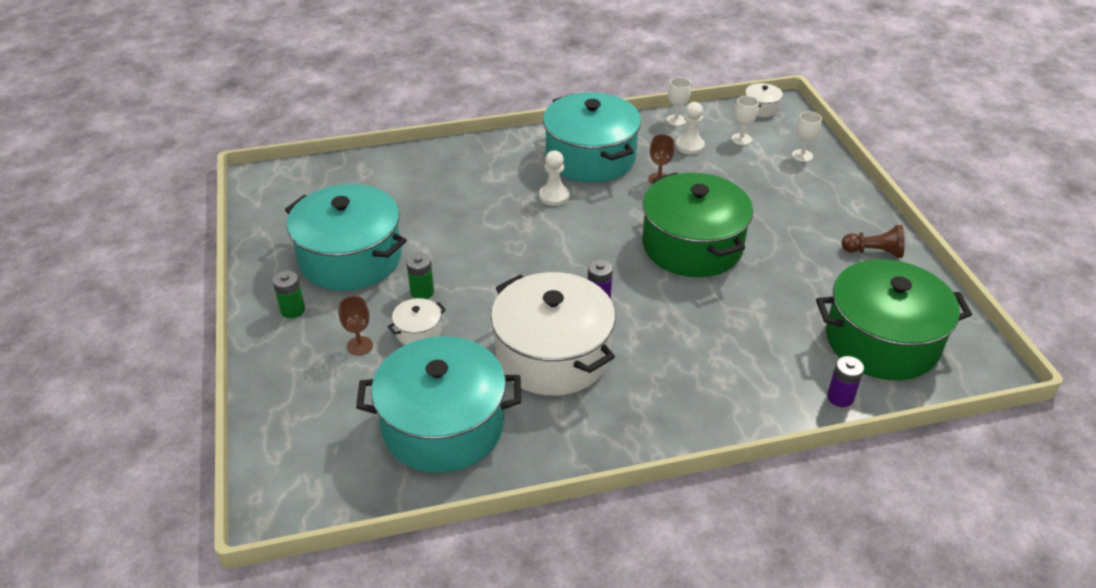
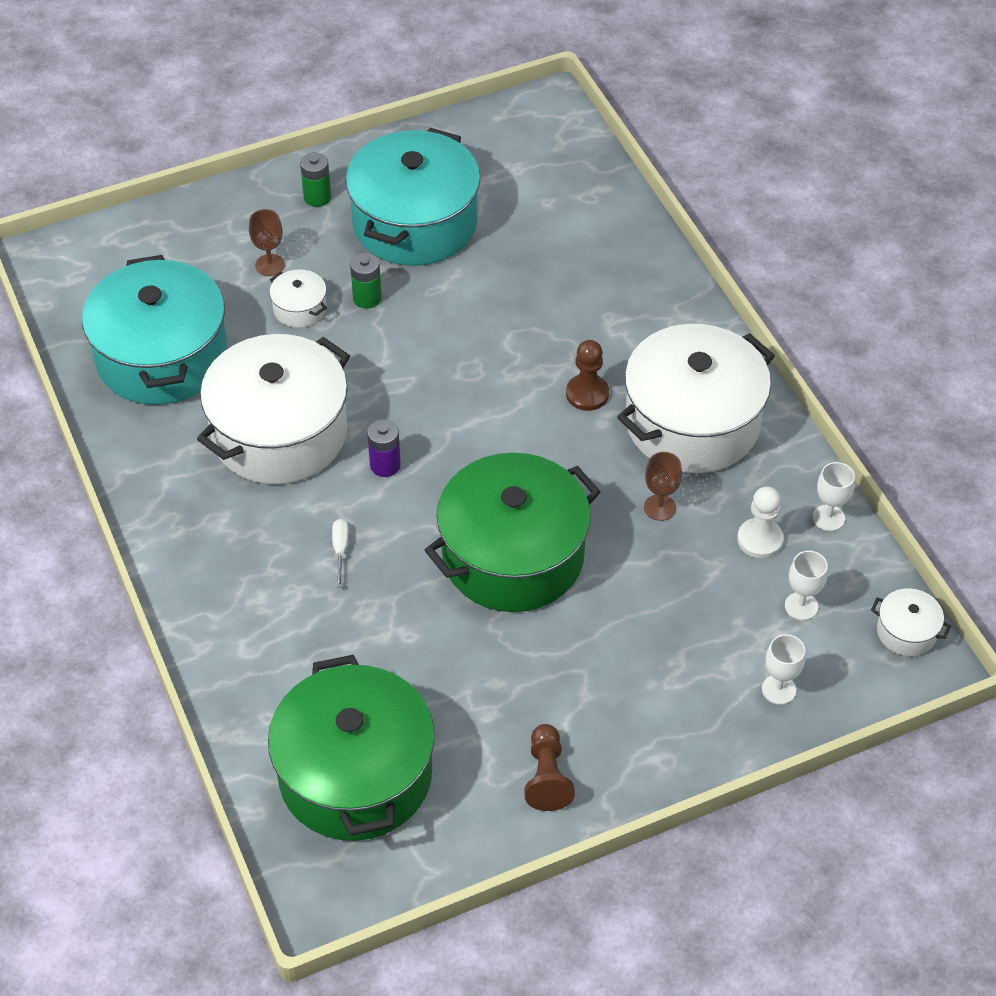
camera: 80 degrees right, 10 degrees up
(554, 196) = (587, 394): white pawn -> brown pawn
(590, 157) = (692, 422): turquoise pot -> white pot
(678, 330) = (340, 550): none -> white screwdriver
(840, 397) = (245, 722): purple battery -> none

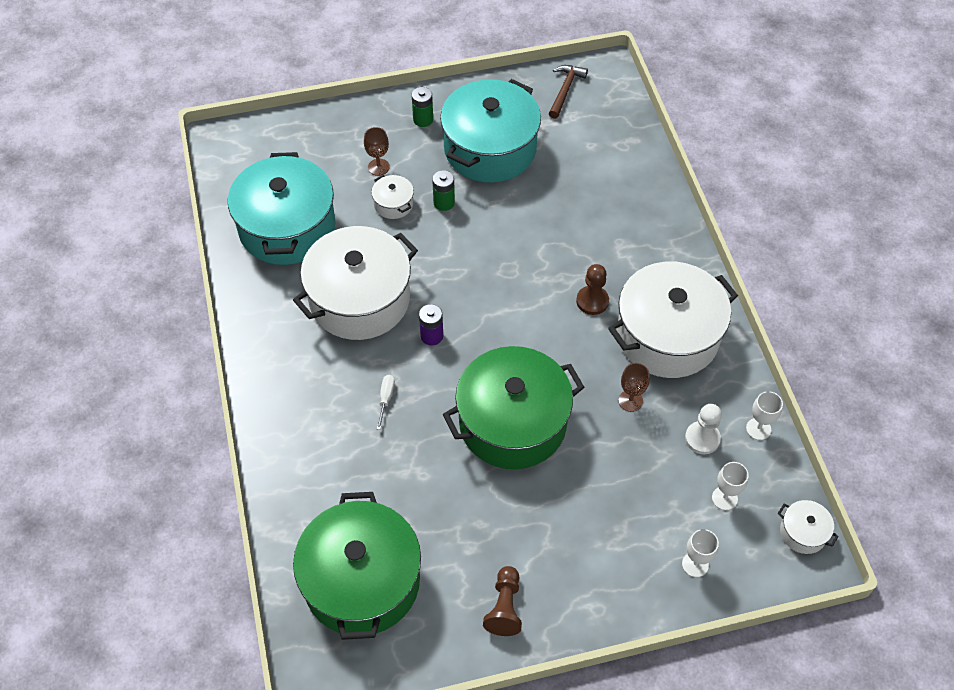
camera: 10 degrees right, 5 degrees up
(500, 137) = (565, 90): none -> brown hammer

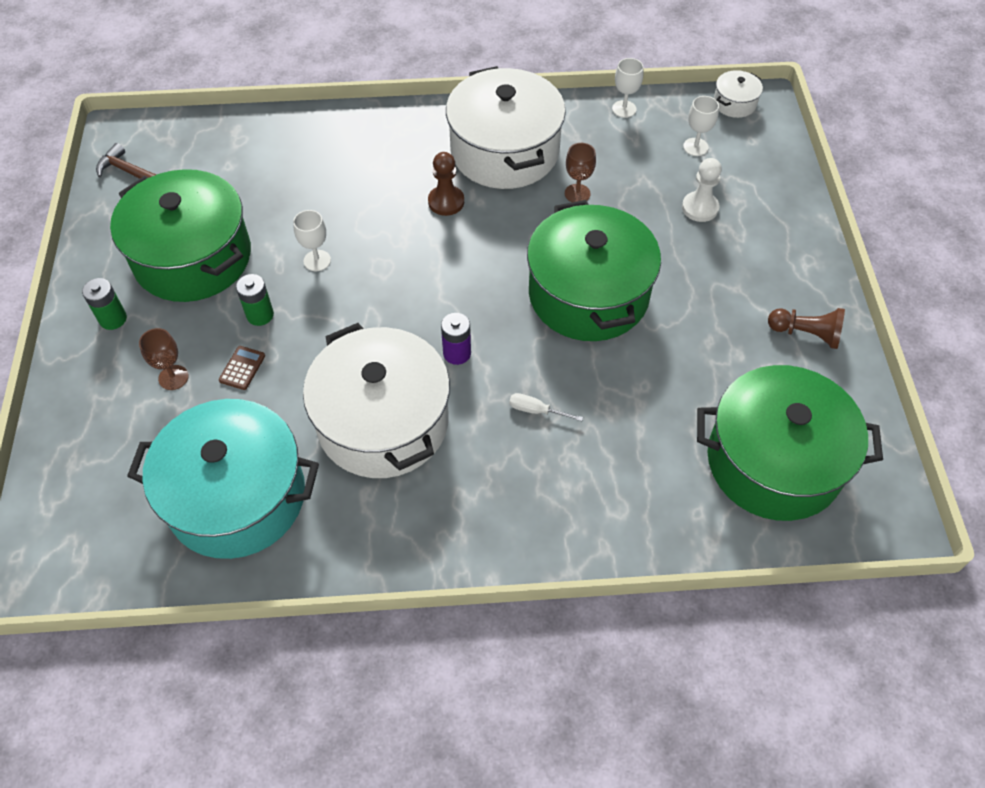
camera: 80 degrees left, 0 degrees up
(393, 204) = (242, 368): white pot -> brown calculator
(490, 148) = (193, 257): turquoise pot -> green pot
(695, 564) = (763, 181): white goblet -> white goblet (317, 260)
(702, 438) = (629, 149): white pawn -> white pawn (700, 208)

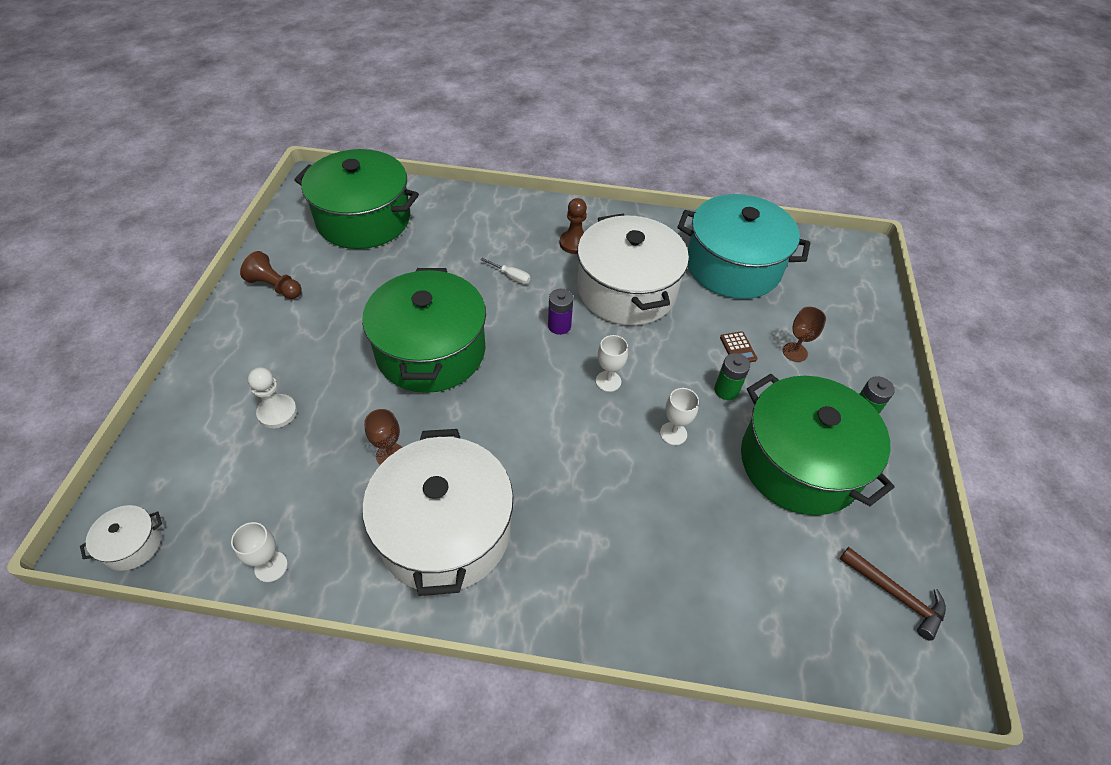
camera: 170 degrees left, 5 degrees down
(242, 368) = (738, 348): brown calculator -> brown calculator turned 45 degrees counterclockwise
(446, 202) = (531, 474): brown pawn -> brown pawn (574, 243)
(695, 147) = (227, 488): white goblet -> white goblet (608, 381)

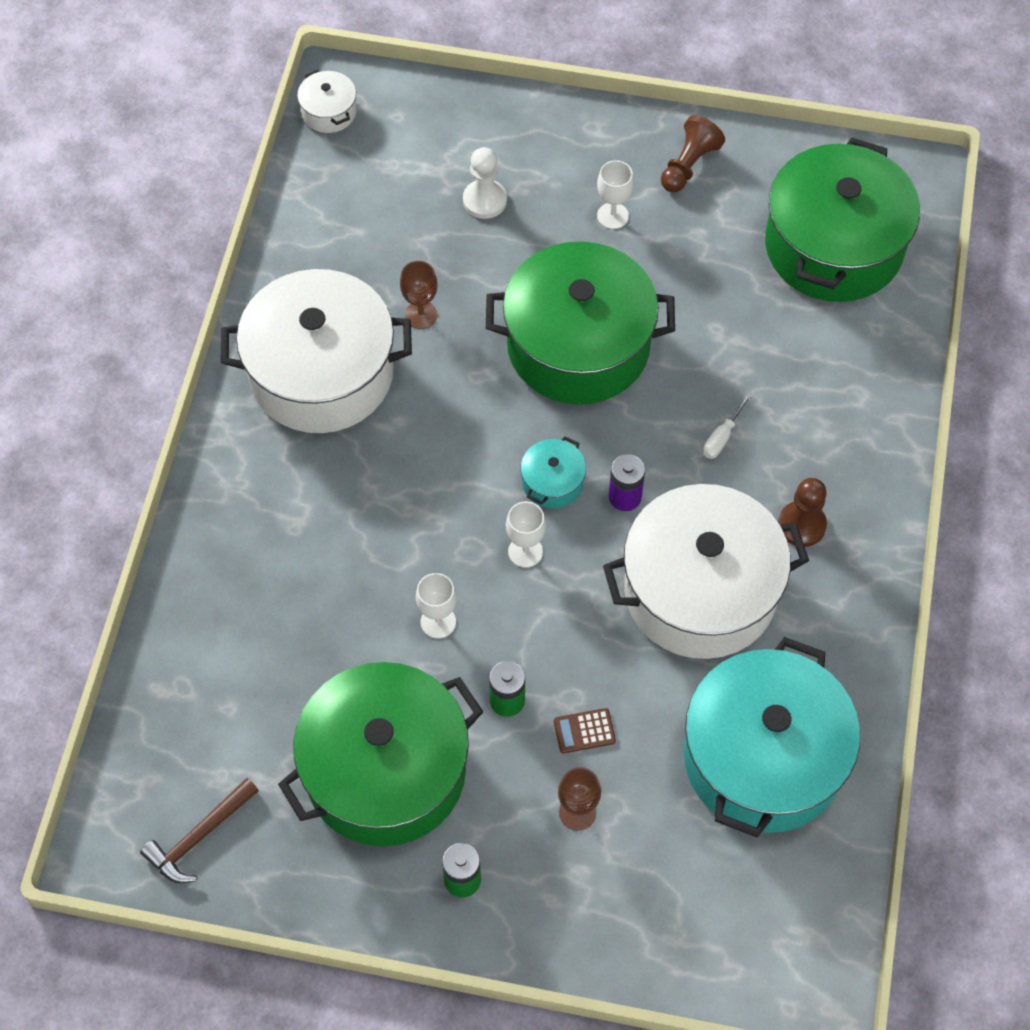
camera: 95 degrees right, 10 degrees up
(271, 566) = (295, 226): white goblet -> white goblet (612, 216)
(549, 366) = (552, 482): none -> turquoise pot

